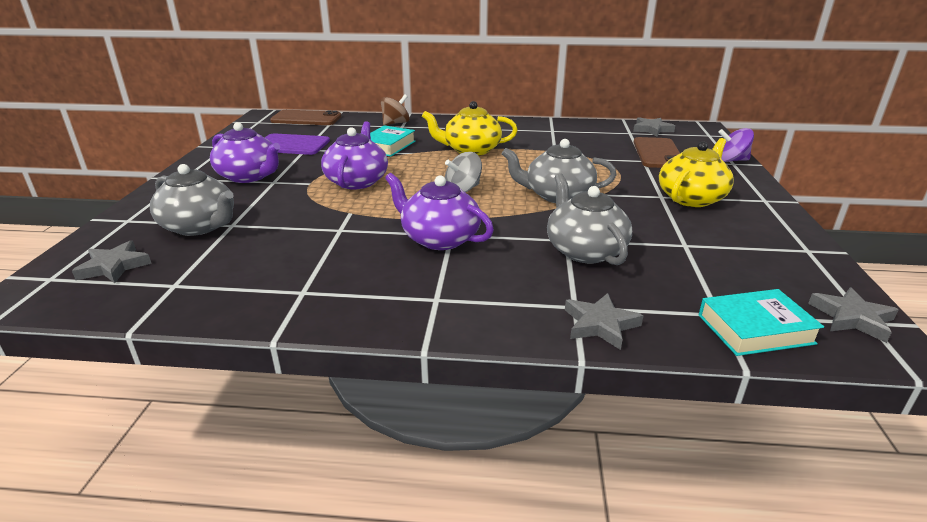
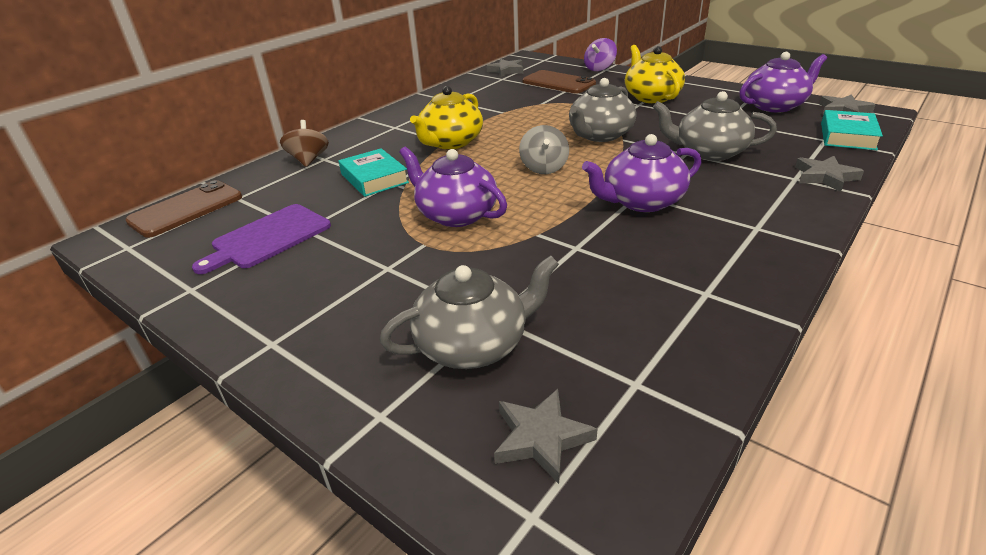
camera: 55 degrees left, 5 degrees up
(249, 176) = (343, 283): purple teapot -> purple teapot (775, 106)

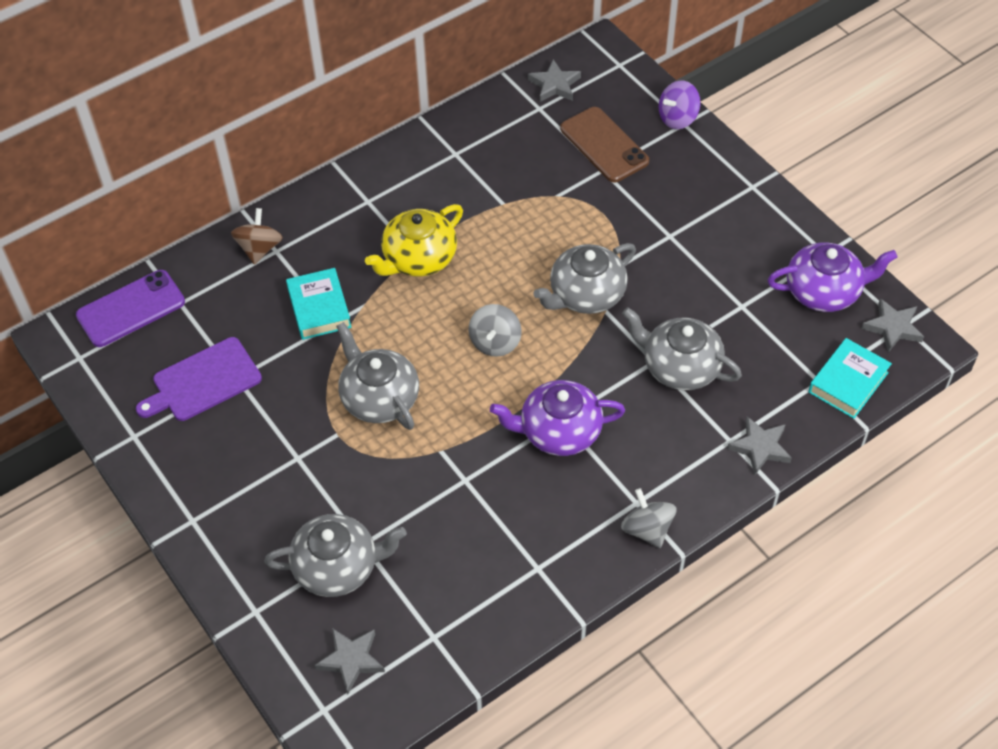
camera: 15 degrees right, 20 degrees up
(186, 209) = (131, 309): brown phone -> purple phone
(456, 214) = (379, 398): purple teapot -> grey teapot
(651, 97) = (695, 222): yellow teapot -> none
(787, 242) = (647, 529): none -> grey spinning top

